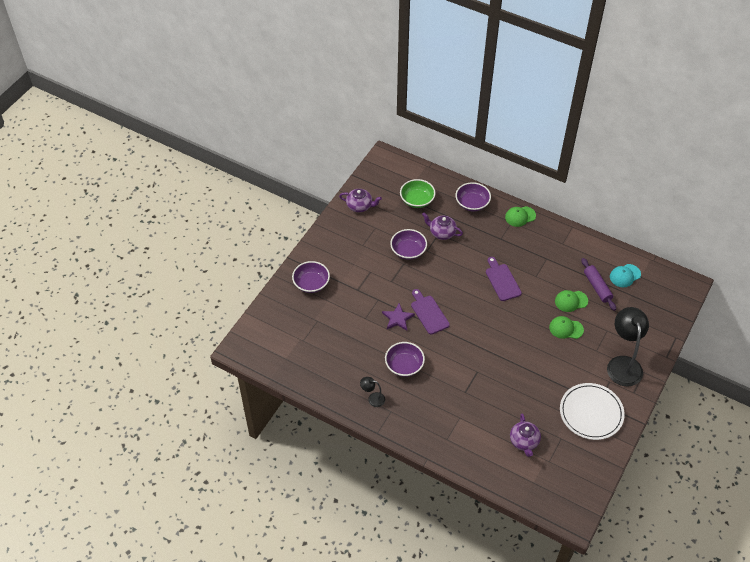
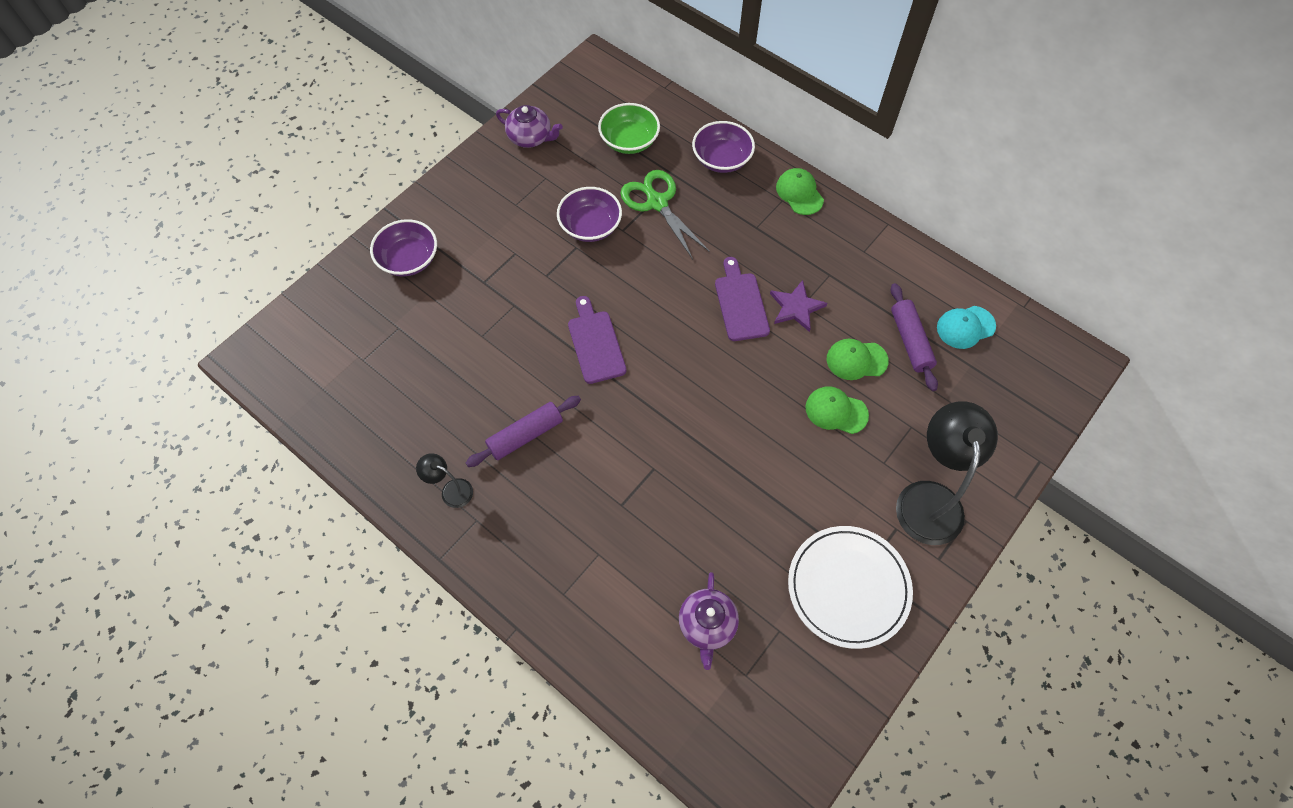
camera: 10 degrees right, 10 degrees up
(398, 318) = (538, 345): purple star -> purple star (796, 307)
(404, 365) = (525, 435): purple bowl -> purple rolling pin
(442, 233) = (656, 202): purple teapot -> green scissors
(520, 216) = (799, 193): green cap -> green cap turned 75 degrees clockwise

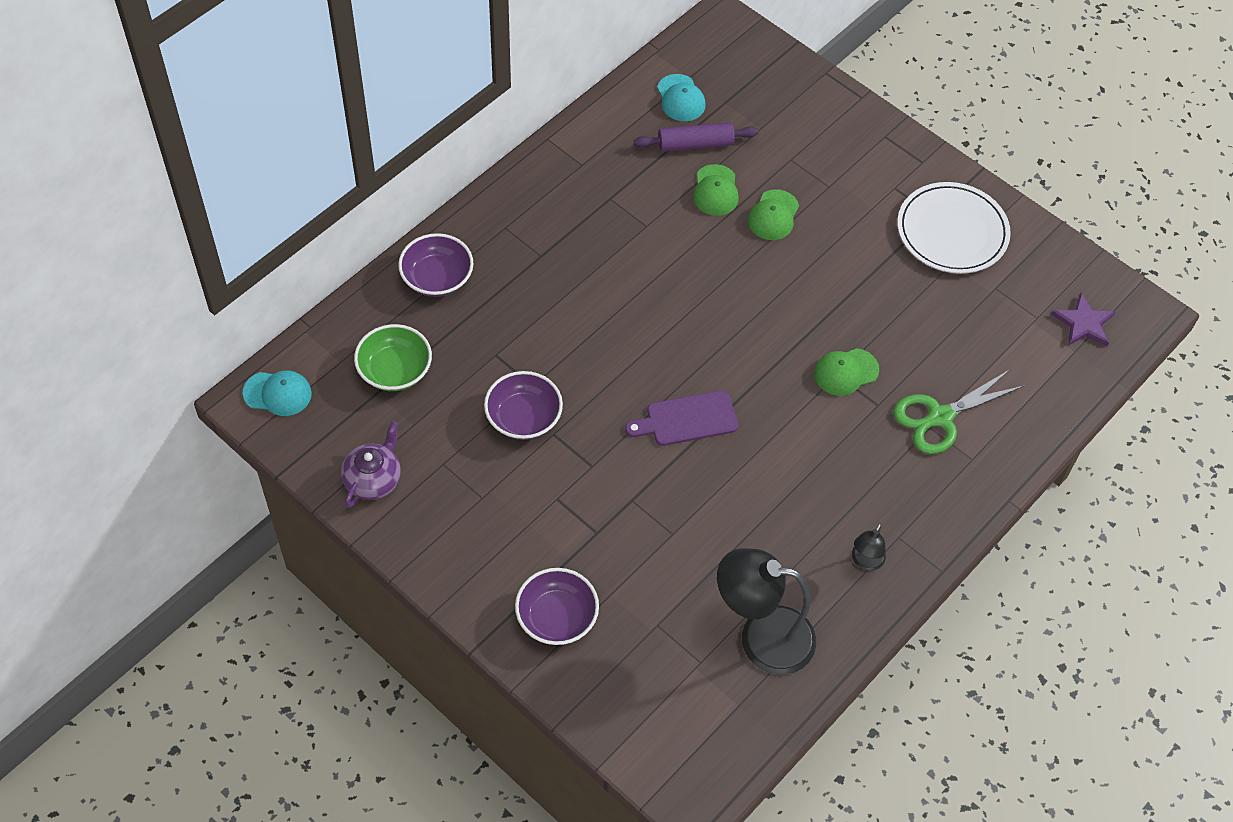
camera: 90 degrees left, 5 degrees down
(525, 435) = (800, 490): purple rolling pin -> none
(603, 76) = (278, 393): none -> turquoise cap
(656, 202) = (495, 348): green scissors -> green scissors (939, 417)
(707, 625) = (994, 342): purple teapot -> none
(741, 303) = (641, 280): purple cutting board -> none
(796, 307) = (650, 232): purple star -> purple star (1083, 323)
(799, 193) = (496, 210): green cap -> green cap (845, 372)
(929, 498) = (864, 158): black lamp -> black lamp (761, 637)

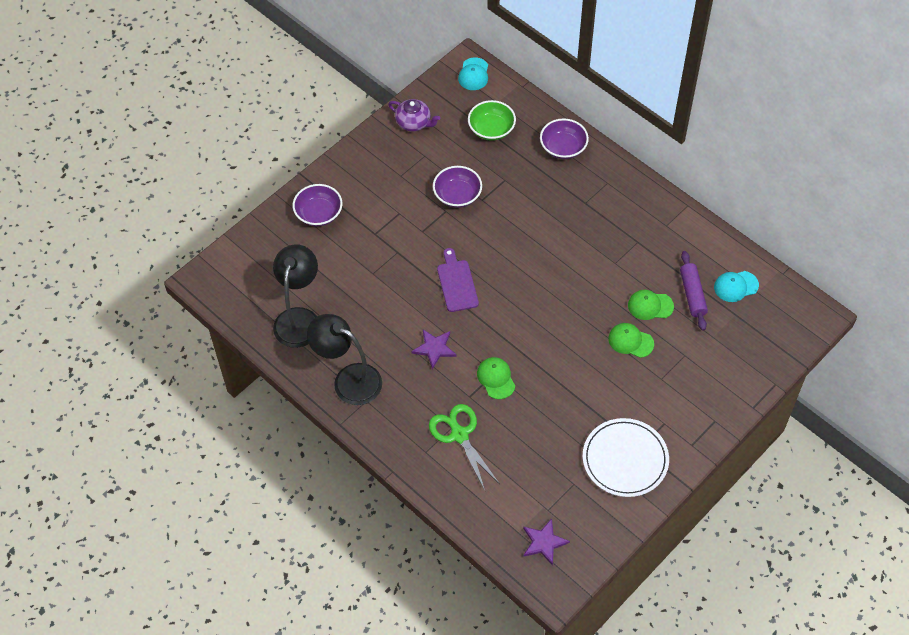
camera: 95 degrees right, 0 degrees up
(802, 448) = (434, 348): none -> purple star
(865, 562) = (348, 379): black lamp -> black lamp, size x2.14

